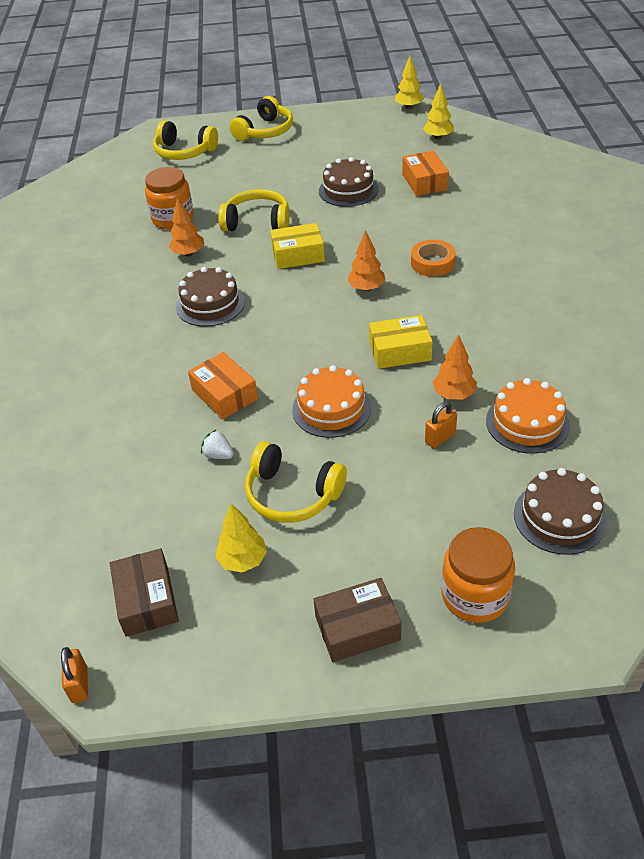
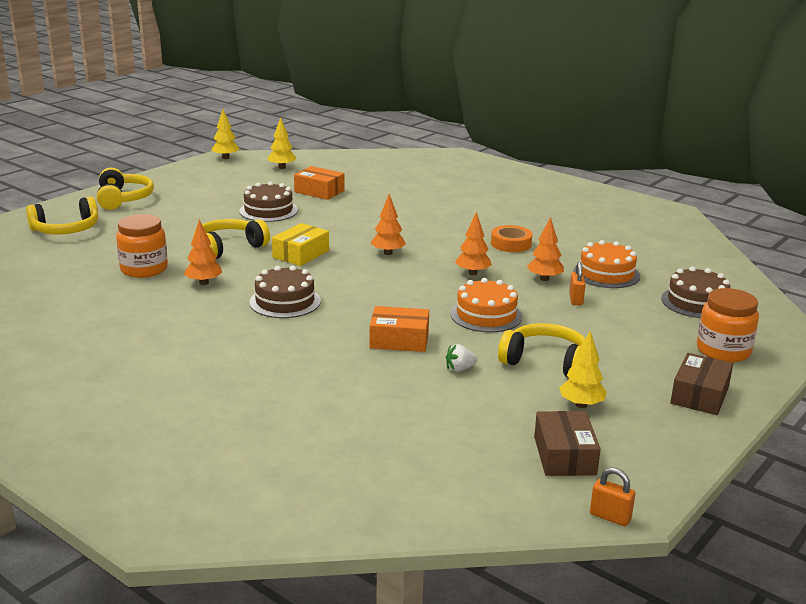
camera: 50 degrees left, 20 degrees down
(147, 600) = (564, 455): brown box -> brown box turned 60 degrees clockwise
(292, 494) = (546, 362): yellow headphones -> yellow headphones turned 135 degrees counterclockwise
(400, 351) = (472, 273): yellow box -> orange tree
(432, 263) = (407, 227): orange tape -> orange tape (511, 244)

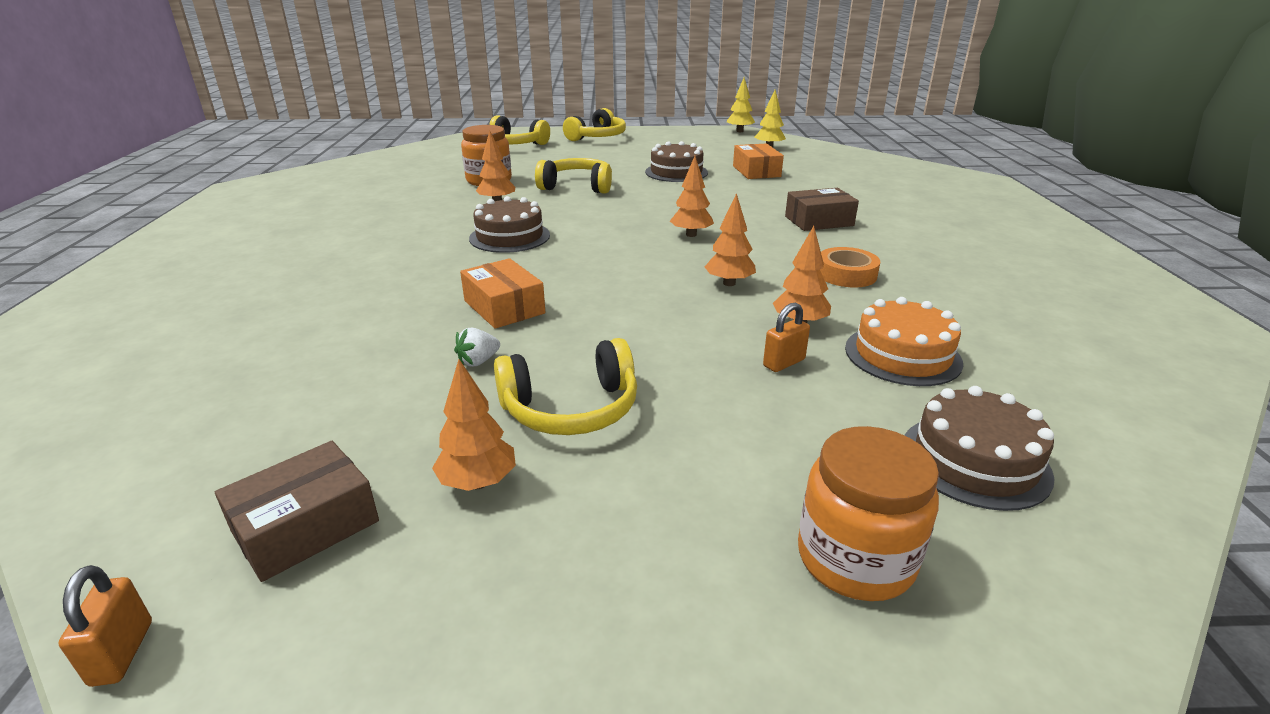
camera: 50 degrees right, 5 degrees up
(301, 254) = (616, 209): yellow box -> none
(459, 369) = (478, 361): white strawberry -> white strawberry turned 75 degrees counterclockwise
(486, 315) = (638, 327): orange cake -> none
(546, 362) = (571, 408): yellow headphones -> yellow headphones turned 90 degrees clockwise
(581, 405) = (478, 482): yellow tree -> orange tree
(699, 395) = (650, 595): brown box -> brown box (819, 221)

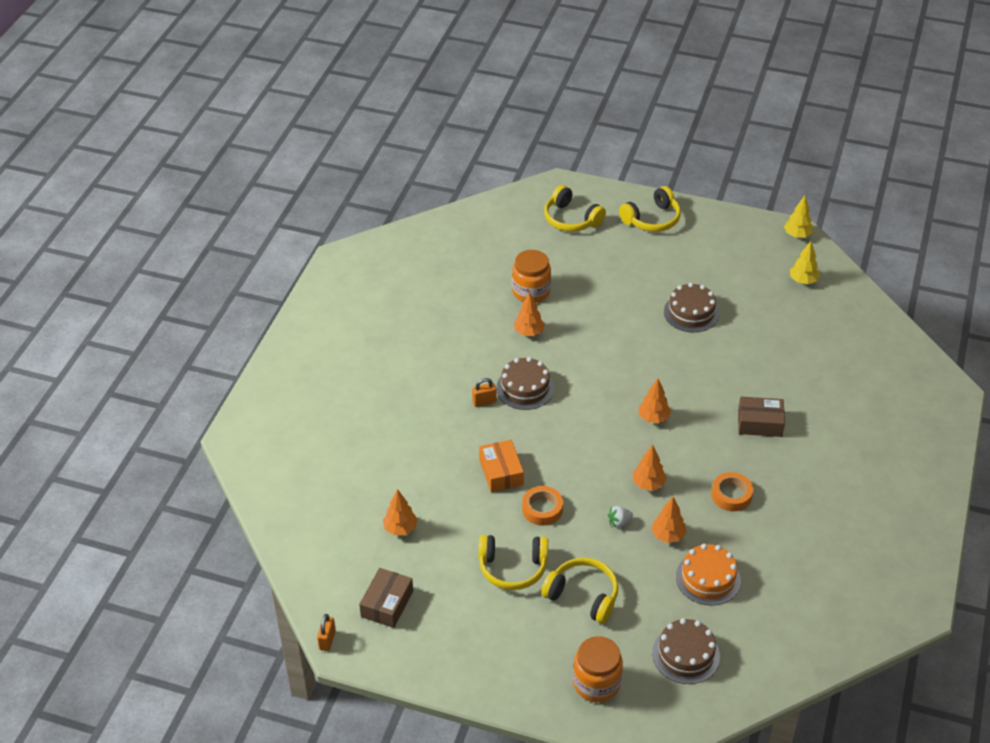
camera: 20 degrees right, 15 degrees up
(306, 526) = (387, 604): brown box -> brown box turned 45 degrees counterclockwise
(478, 361) = (476, 519): white strawberry -> white strawberry (619, 522)
(478, 482) = (459, 601): orange tree -> orange tree (400, 528)
(577, 187) = (598, 320): yellow headphones -> yellow headphones (583, 596)
(588, 331) = (542, 509): none -> orange tape
(756, 171) = (761, 327): orange box -> none
(784, 363) = (637, 566): orange padlock -> orange padlock (484, 402)

